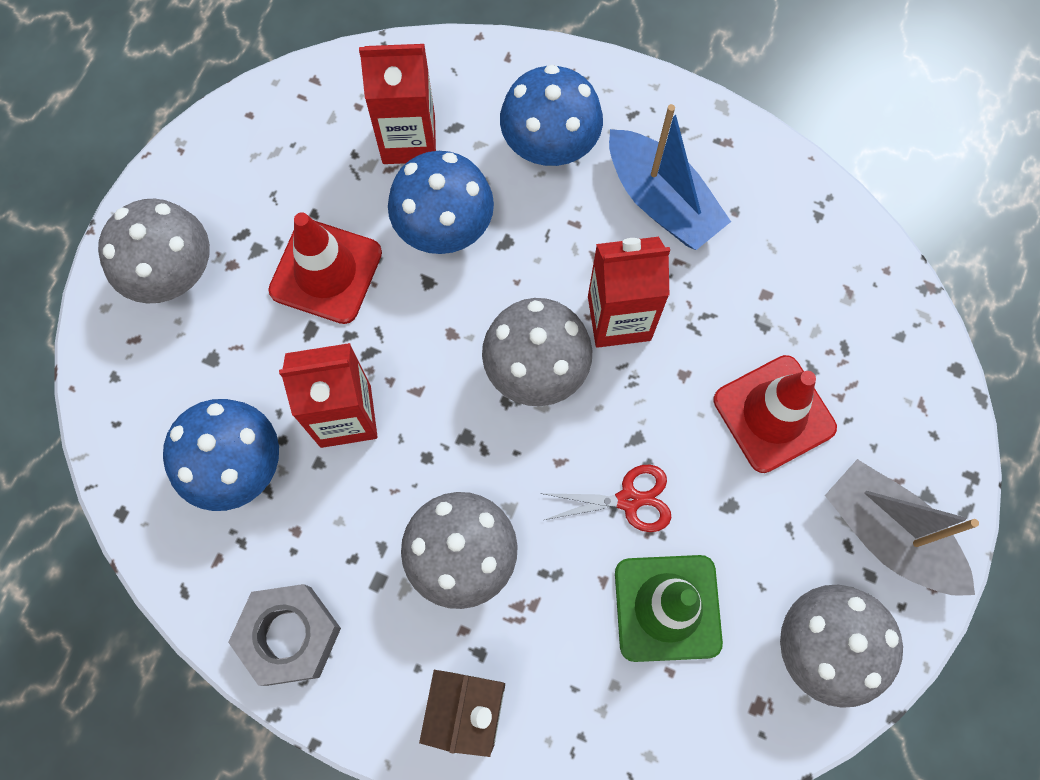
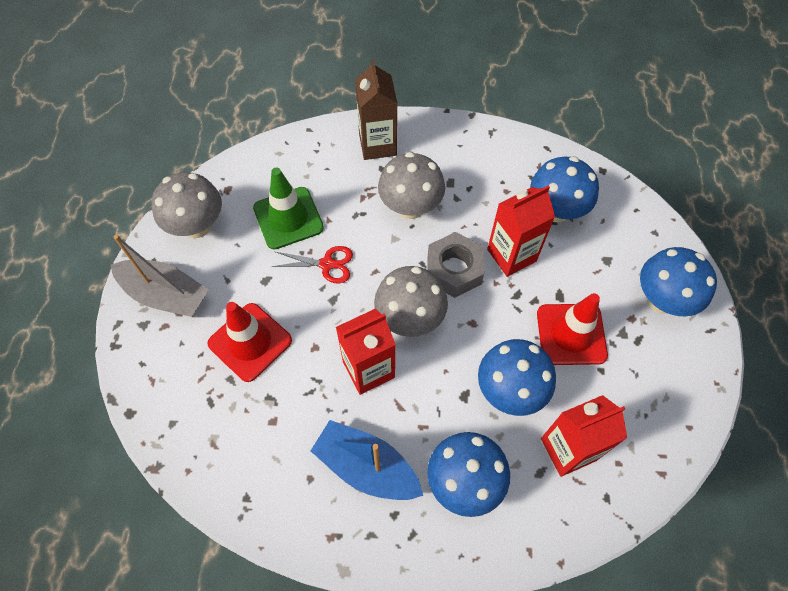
camera: 160 degrees right, 10 degrees down
(174, 275) = (662, 300): grey mushroom -> blue mushroom
(289, 636) = (483, 146): grey nut -> grey nut (454, 270)
(629, 500) = (327, 264): red scissors -> red scissors turned 150 degrees counterclockwise

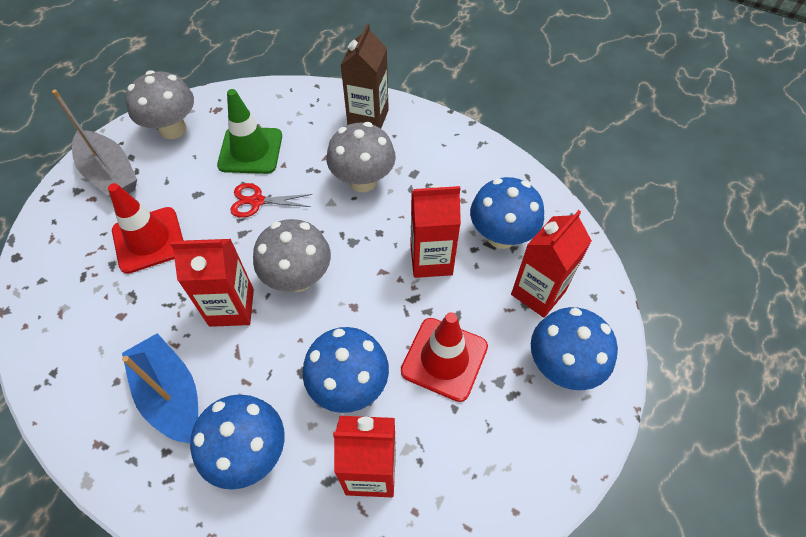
camera: 25 degrees right, 5 degrees down
(327, 264) = (257, 201): red scissors -> red scissors turned 150 degrees clockwise
(454, 270) = (367, 251): grey nut -> none
(612, 247) = (538, 293): none -> red carton

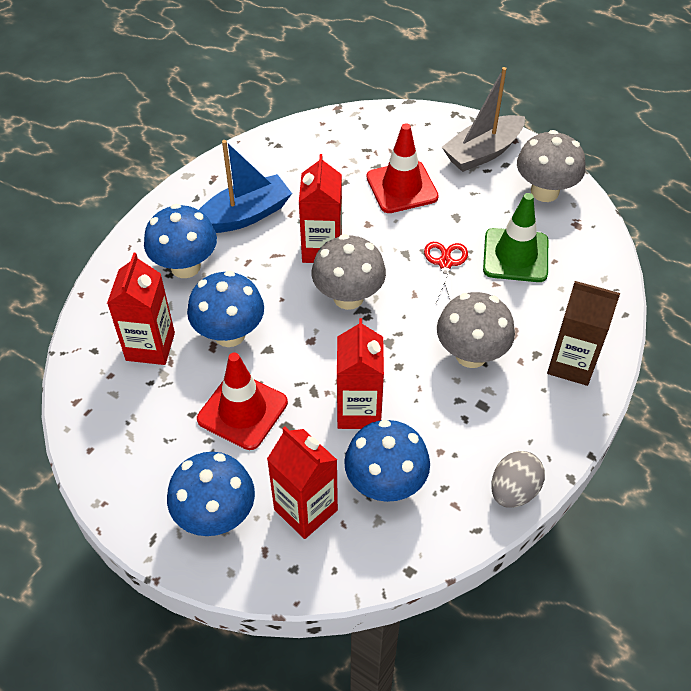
camera: 95 degrees right, 5 degrees down
(489, 154) = (513, 491): none -> grey egg

